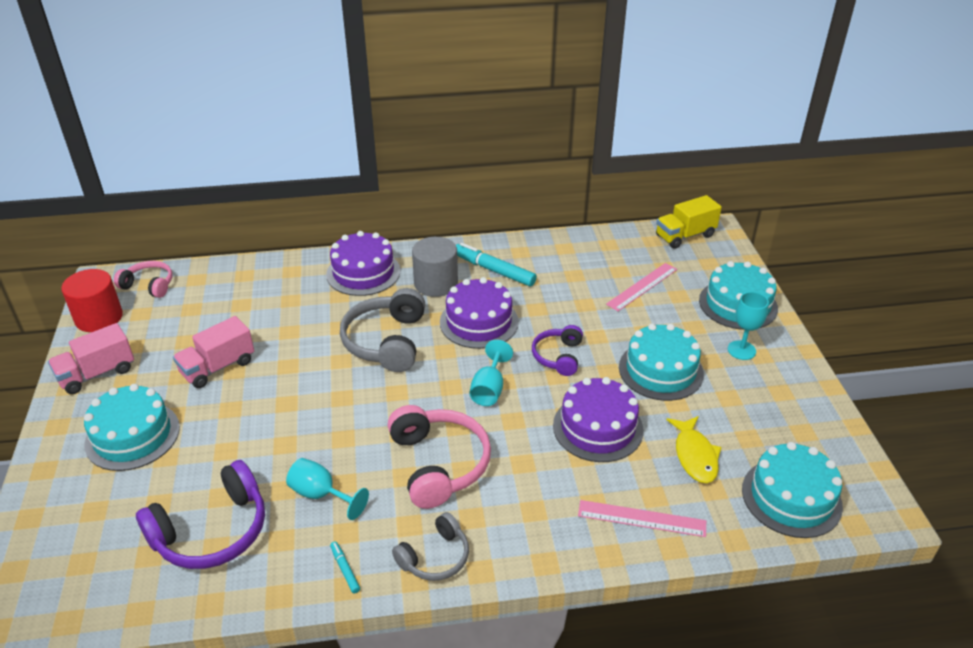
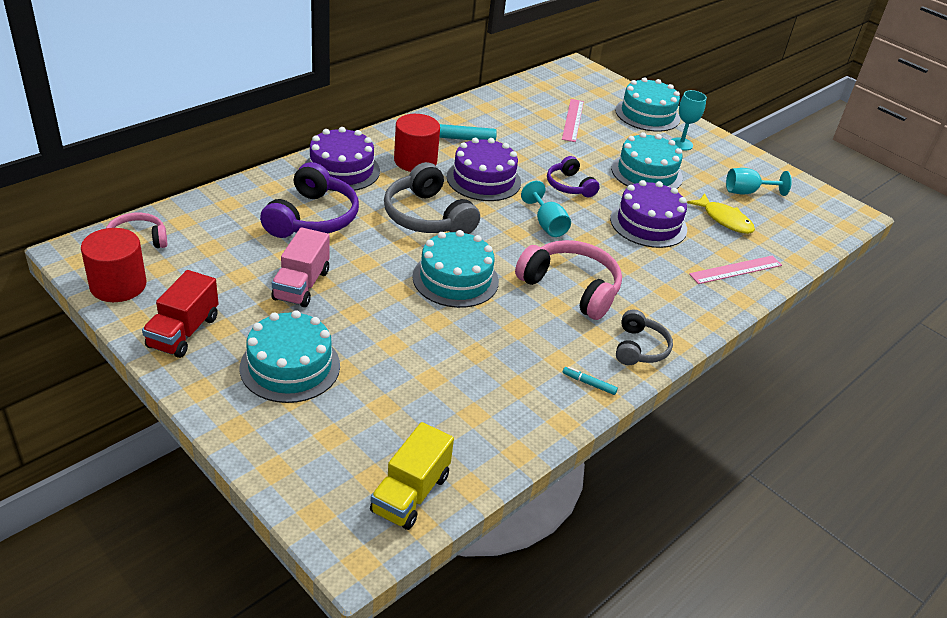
camera: 40 degrees left, 0 degrees up
(97, 374) = (183, 332): pink truck -> red truck
(212, 531) = (456, 405): purple headphones -> purple headphones (313, 218)
(321, 495) = (510, 343): turquoise goblet -> turquoise goblet (747, 192)
(436, 283) = (415, 161): grey cylinder -> red cylinder
(685, 236) = (563, 76): yellow truck -> yellow truck (410, 494)
(791, 497) = (801, 224): turquoise cake -> turquoise cake (455, 279)

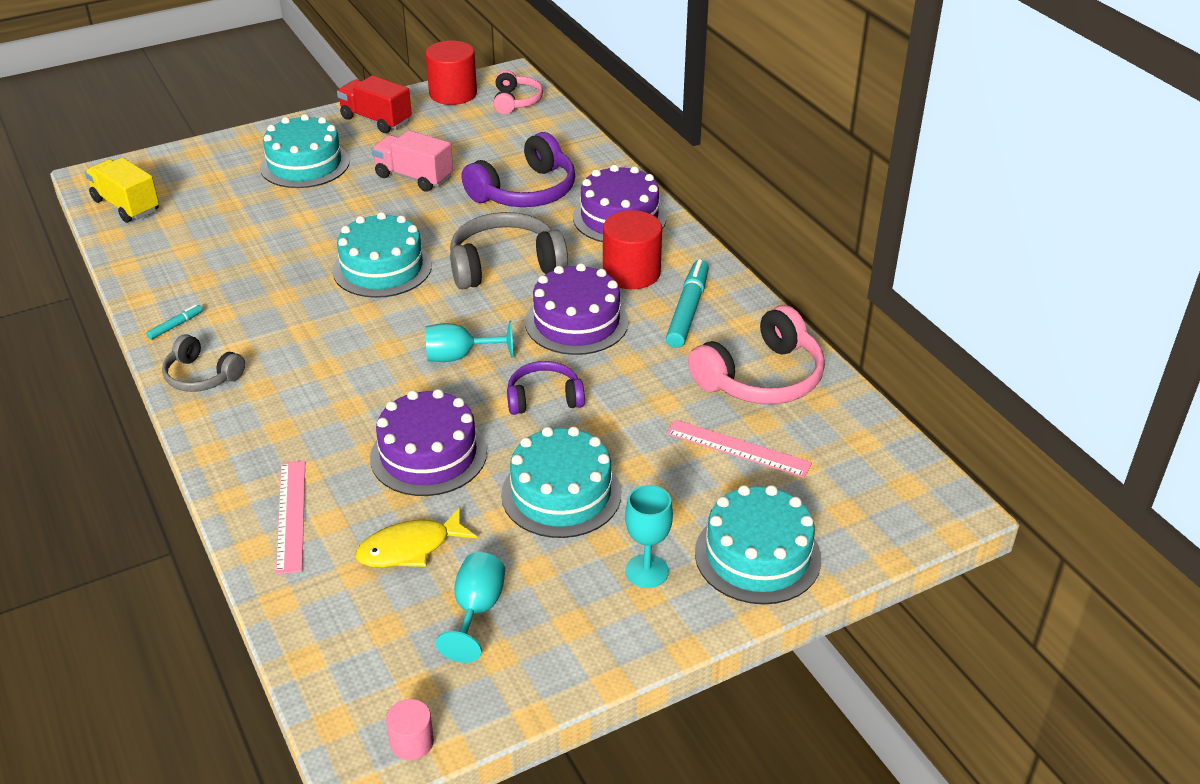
camera: 110 degrees right, 0 degrees up
(313, 218) = (525, 191): purple headphones -> purple headphones turned 75 degrees counterclockwise
(571, 288) = (328, 348): pink headphones -> pink headphones (761, 378)
(835, 201) = (412, 742): none -> pink cylinder

